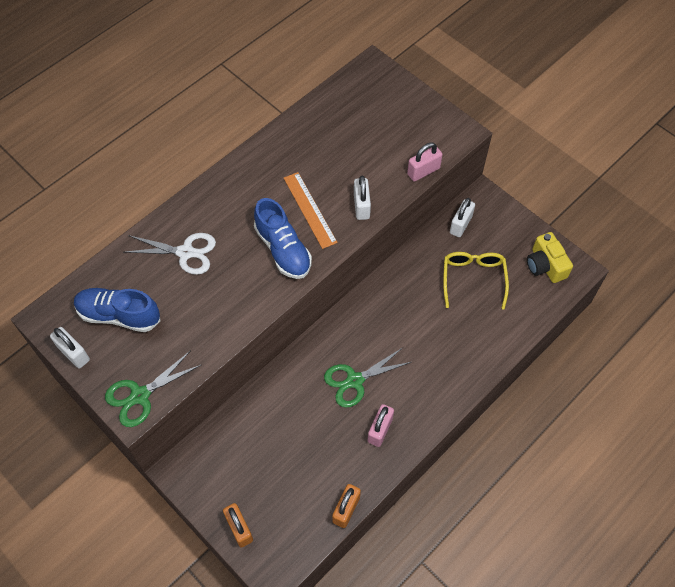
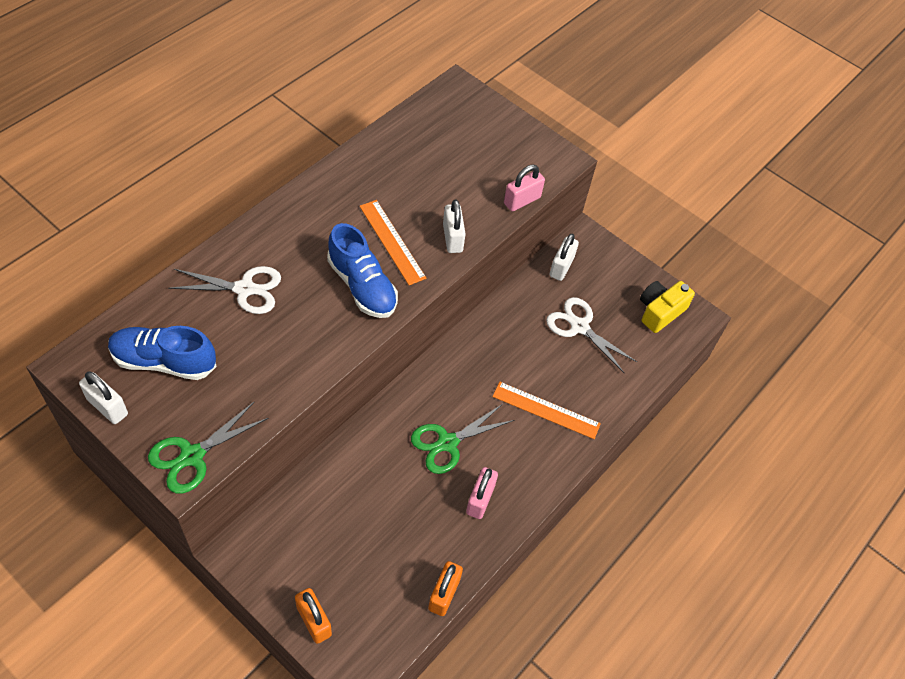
camera: 10 degrees left, 5 degrees down
(440, 353) = (546, 410): none -> orange ruler
(473, 279) = (579, 326): yellow glasses -> white scissors
(545, 265) = (660, 312): yellow camera -> yellow camera turned 75 degrees clockwise

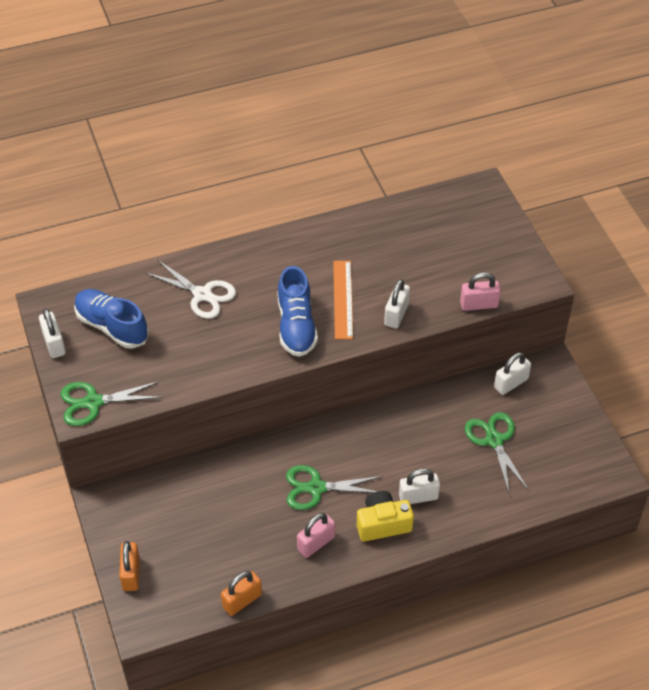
camera: 35 degrees right, 5 degrees down
(546, 410) = (418, 497): orange ruler -> white padlock
(579, 326) = (494, 440): white scissors -> green scissors
(660, 312) = (581, 457): yellow camera -> yellow camera (383, 524)

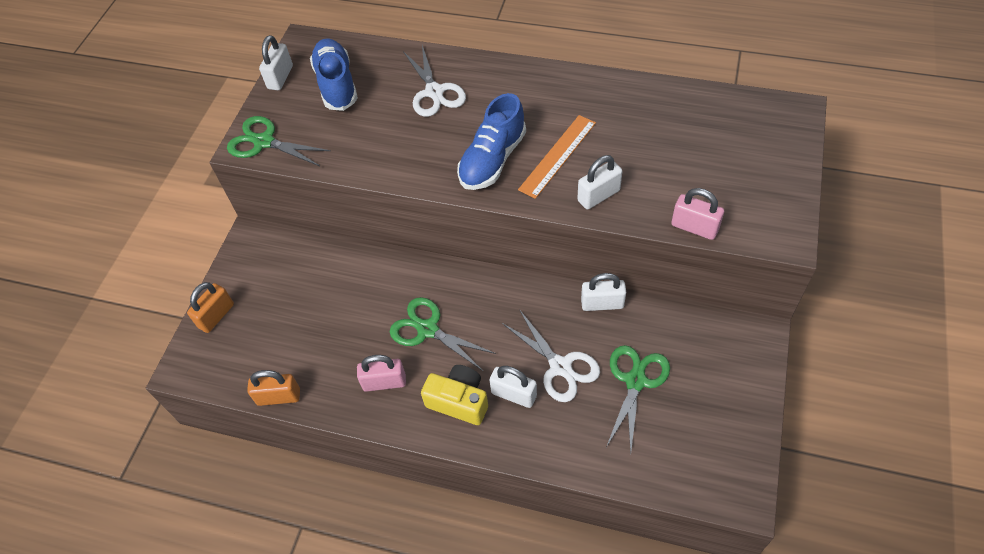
camera: 40 degrees right, 5 degrees up
(435, 459) = (560, 367): none -> white scissors
(511, 383) = (699, 331): white padlock -> white padlock (602, 304)

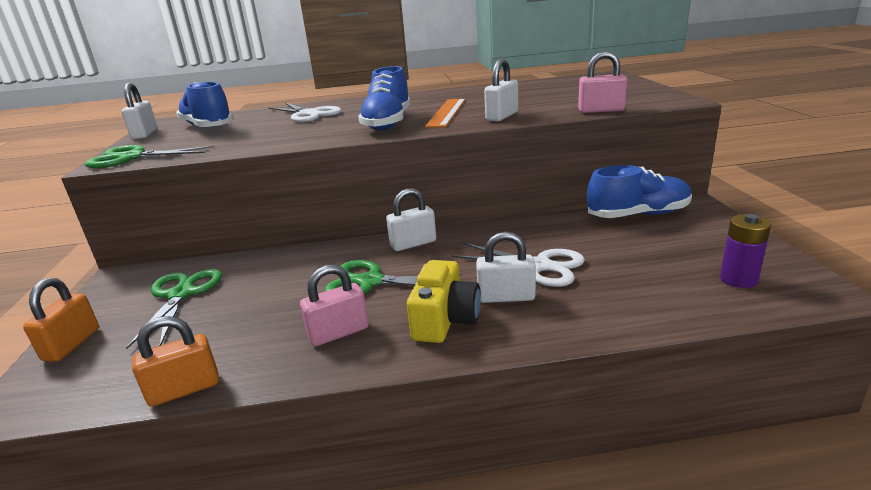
camera: 25 degrees left, 30 degrees down
(459, 401) = (445, 320): yellow camera -> yellow camera turned 105 degrees clockwise
(602, 304) = (540, 223): white padlock -> white padlock (413, 244)
(635, 381) = (622, 254): green scissors -> green scissors (181, 294)
(695, 328) = (638, 215): none -> blue shoe
(695, 453) = (738, 279): none -> purple battery

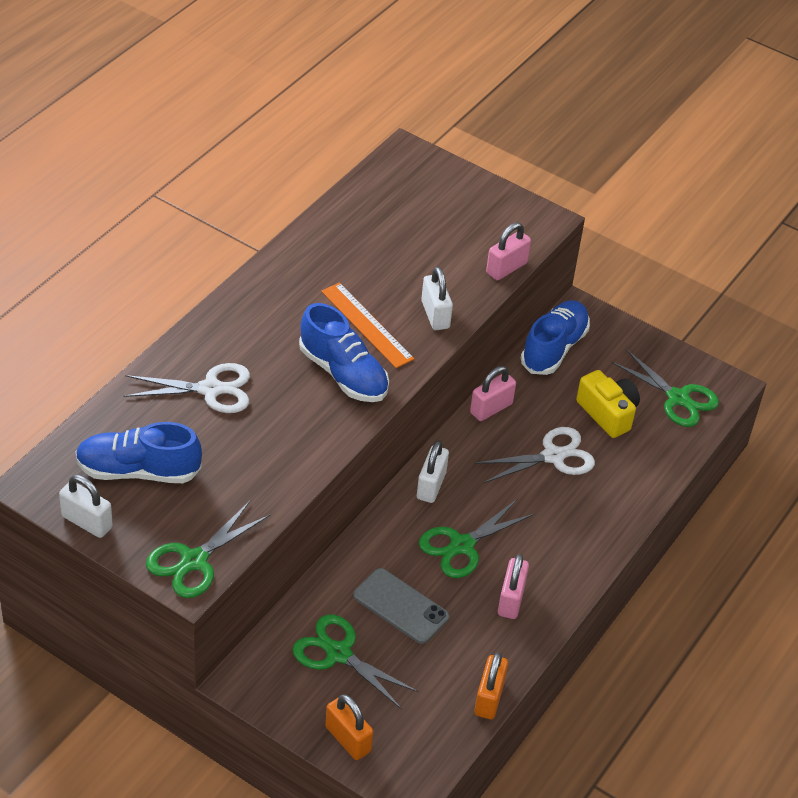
camera: 55 degrees left, 20 degrees up
(265, 292) = (401, 606): none -> grey phone
(445, 320) = (559, 545): yellow camera -> yellow camera (608, 413)
(506, 297) = (569, 501): white padlock -> none
(530, 225) = (491, 408): none -> pink padlock
(738, 279) = (678, 398): purple battery -> green scissors

